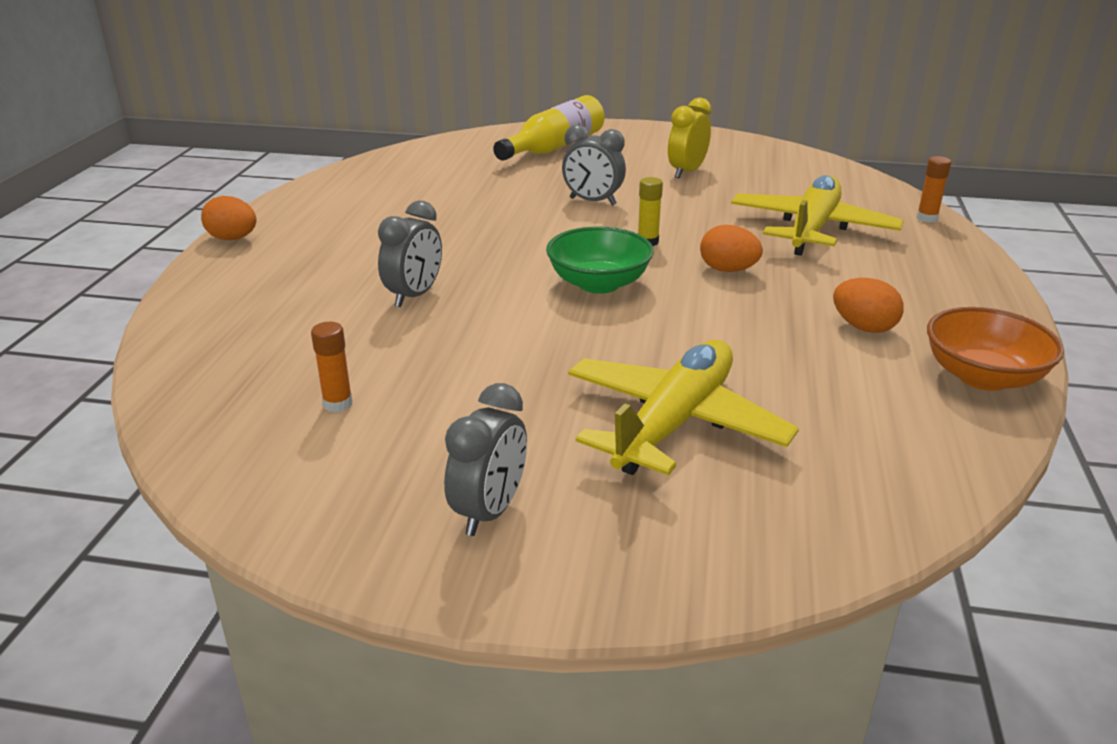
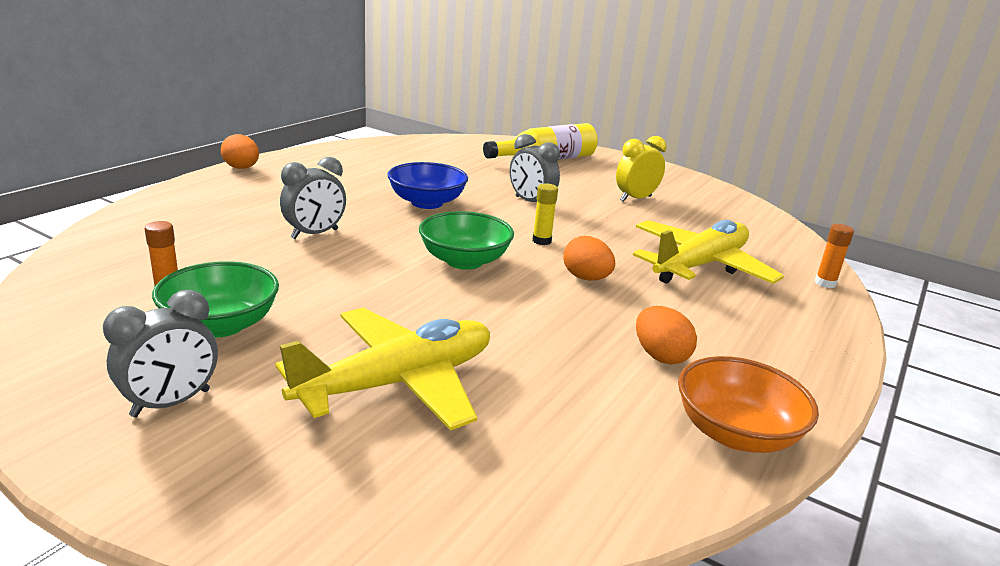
camera: 20 degrees right, 5 degrees down
(439, 421) = (221, 325): none -> green bowl
(489, 229) = (427, 203): none -> blue bowl

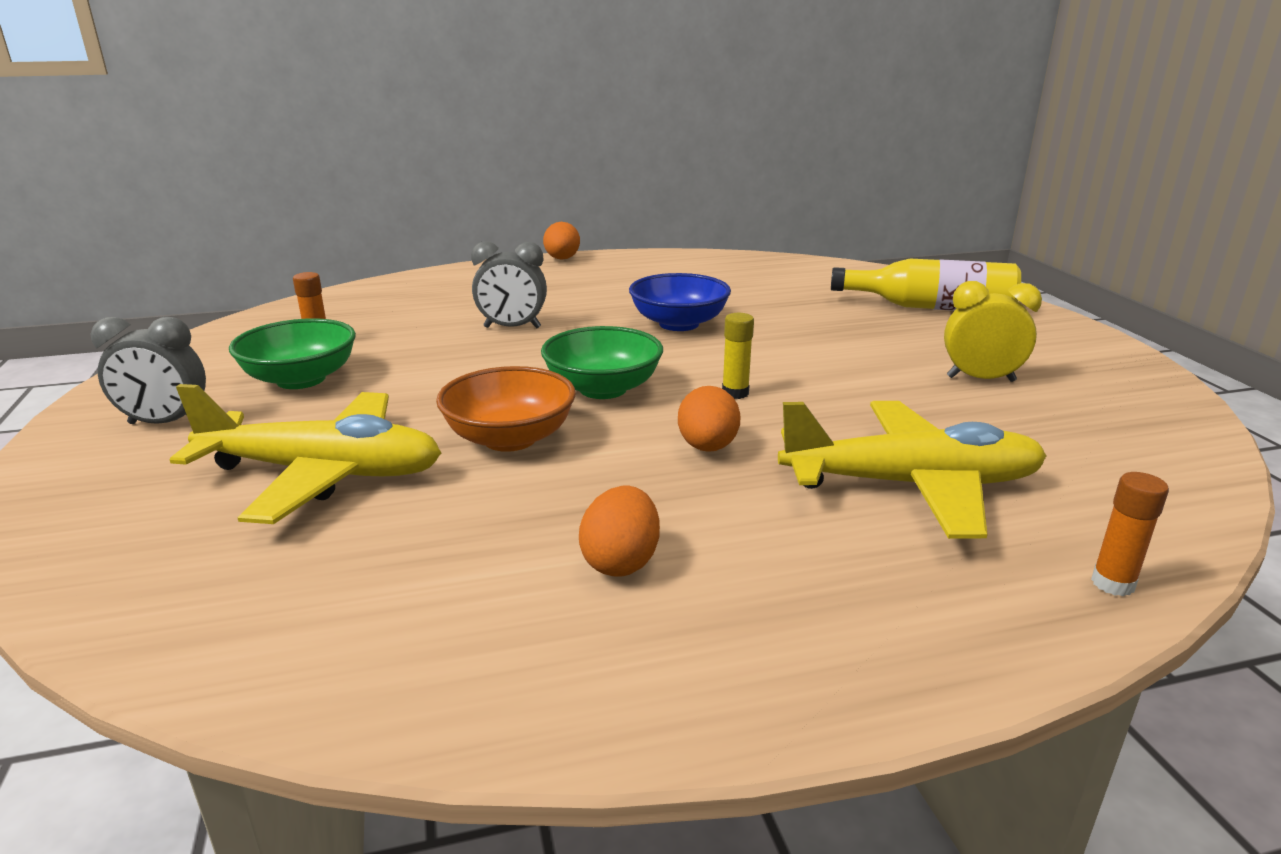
camera: 45 degrees right, 0 degrees up
(531, 202) = (808, 350): grey clock -> none
(735, 433) = (529, 687): orange bowl -> orange bowl (510, 438)

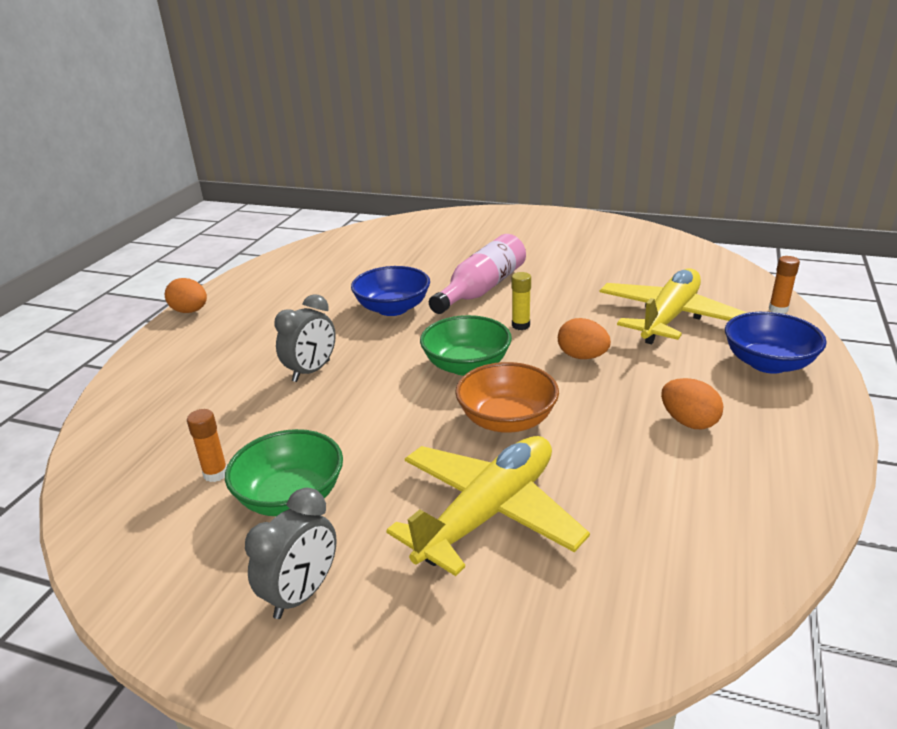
camera: 55 degrees left, 5 degrees up
(792, 351) = (482, 289): none -> pink bottle
(888, 605) = (768, 363): none -> blue bowl
(931, 307) = (470, 231): yellow bottle -> none
(980, 379) = (575, 257): yellow clock -> none

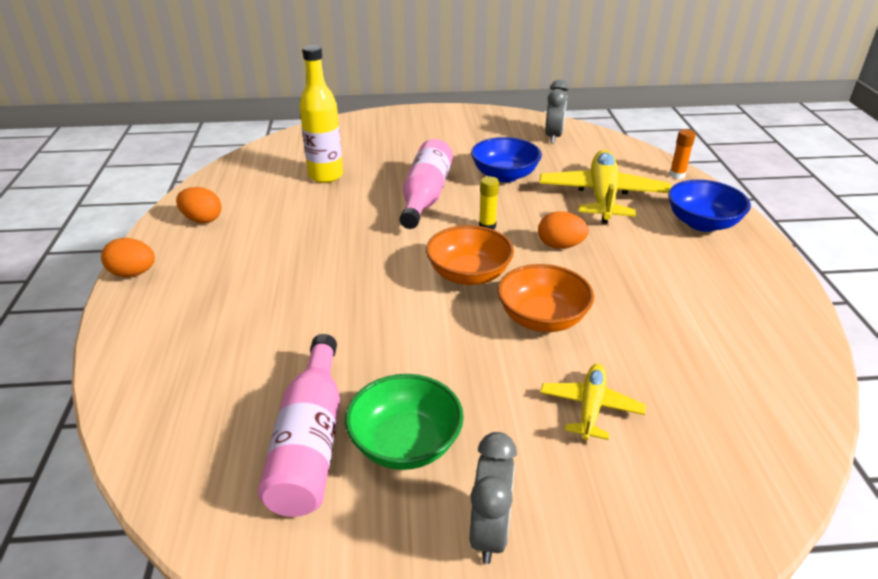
camera: 25 degrees left, 5 degrees up
(216, 474) = (310, 442): orange glue stick -> pink bottle
(311, 371) = (324, 312): grey clock -> grey clock (553, 137)
(393, 308) = (355, 231): blue bowl -> blue bowl (504, 175)
(404, 258) = (325, 176): none -> yellow bottle
(466, 366) = (468, 275): green bowl -> orange bowl
(488, 513) = (591, 407): yellow plane -> yellow plane, size x0.54
(688, 422) = (682, 286): orange egg -> orange egg (202, 220)

